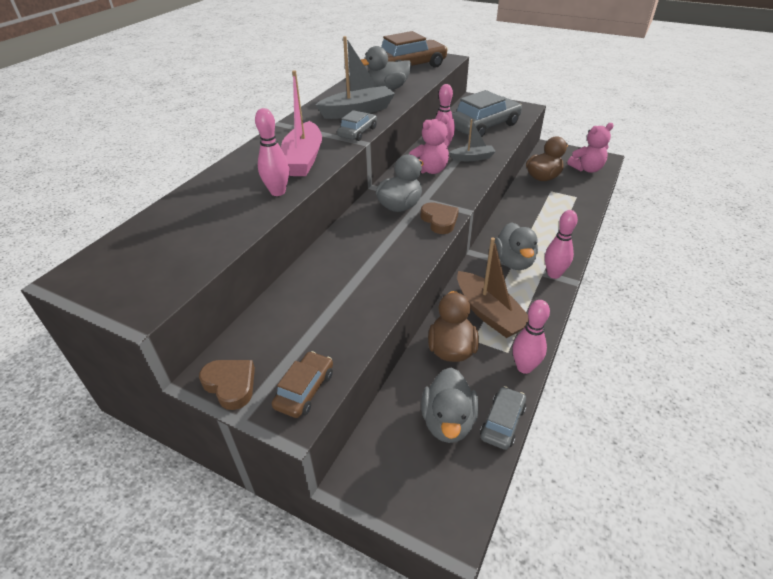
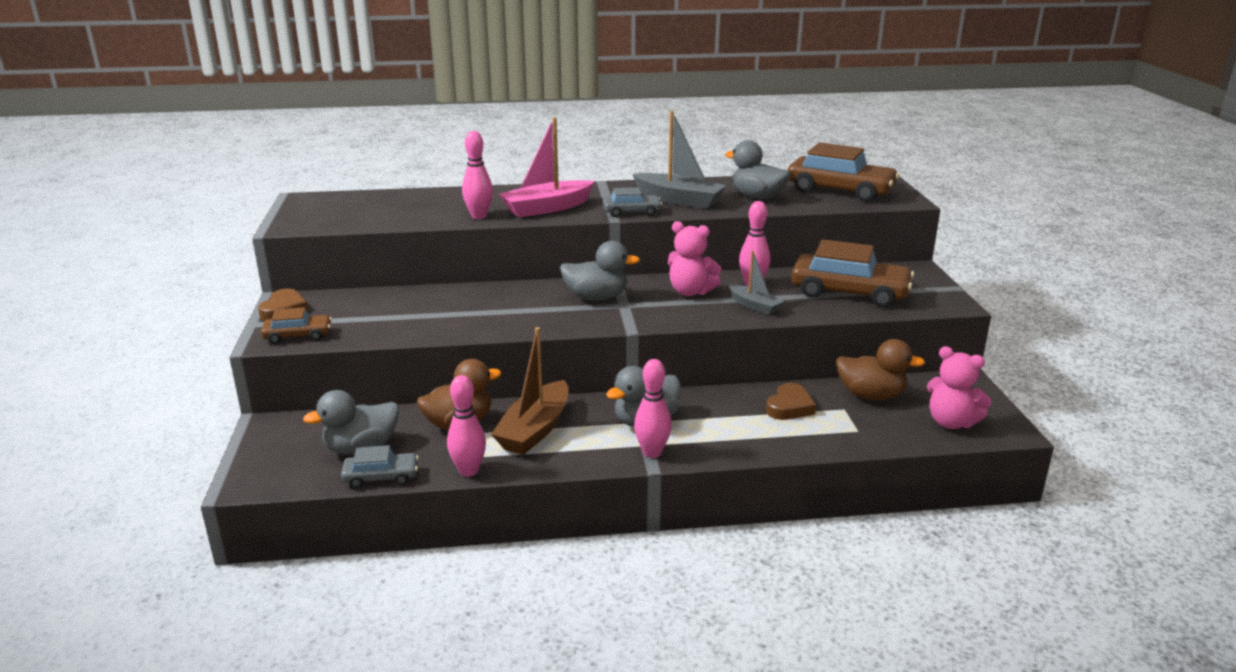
camera: 55 degrees right, 15 degrees down
(439, 221) = (593, 322): brown heart -> brown heart (789, 407)
(484, 126) = (849, 292): grey car -> brown car

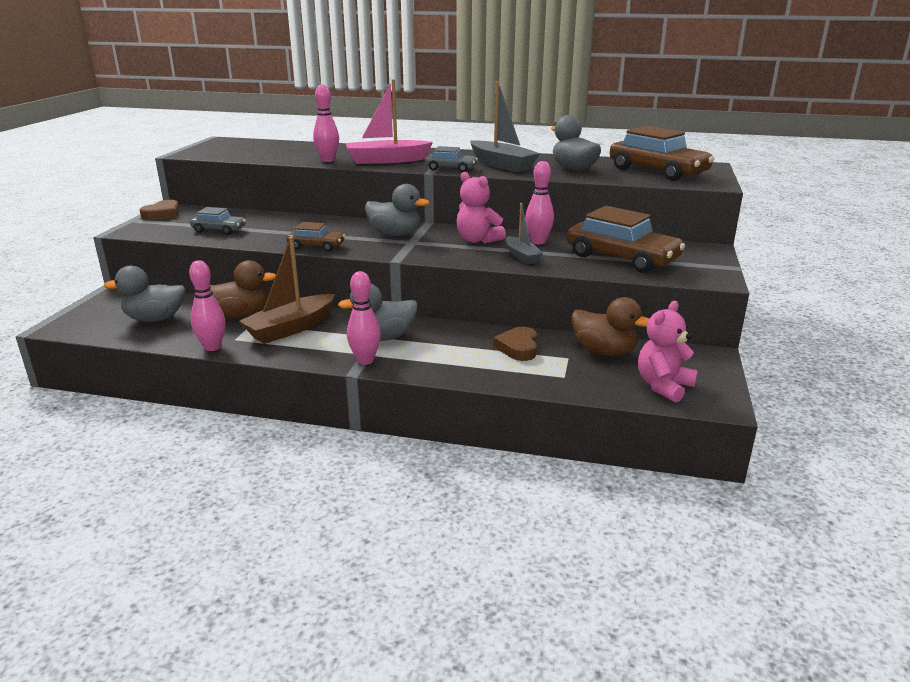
camera: 20 degrees right, 0 degrees up
(298, 336) = (151, 230): brown car -> brown car (316, 246)
(381, 477) = (148, 340): grey car -> grey car (219, 230)
(789, 407) = (518, 348): brown heart -> brown heart turned 135 degrees clockwise
(951, 422) = (663, 386): pink teddy bear -> pink teddy bear turned 75 degrees clockwise

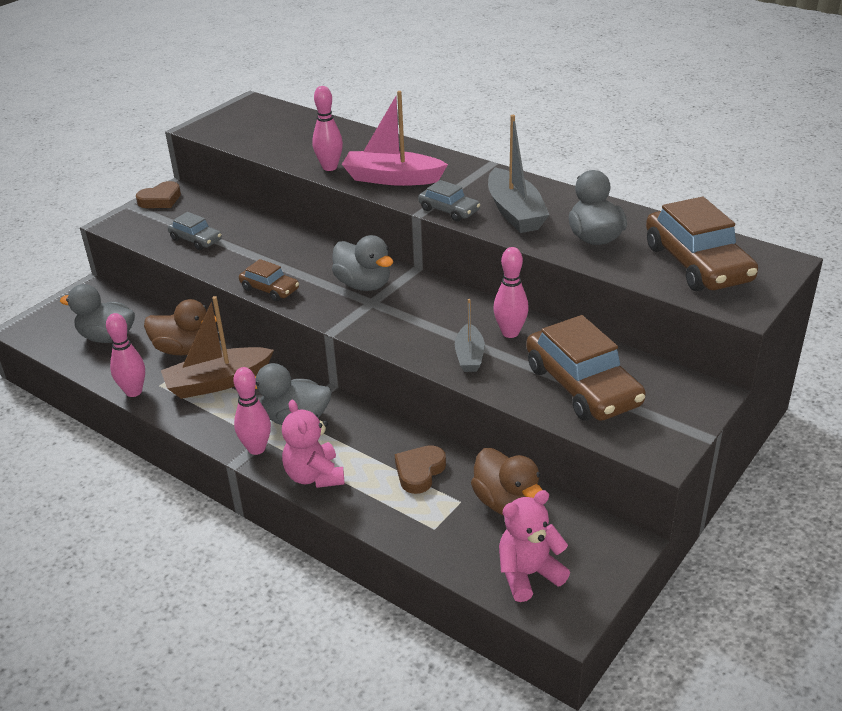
camera: 25 degrees right, 10 degrees up
(477, 240) = (444, 315): pink teddy bear -> pink teddy bear (314, 476)

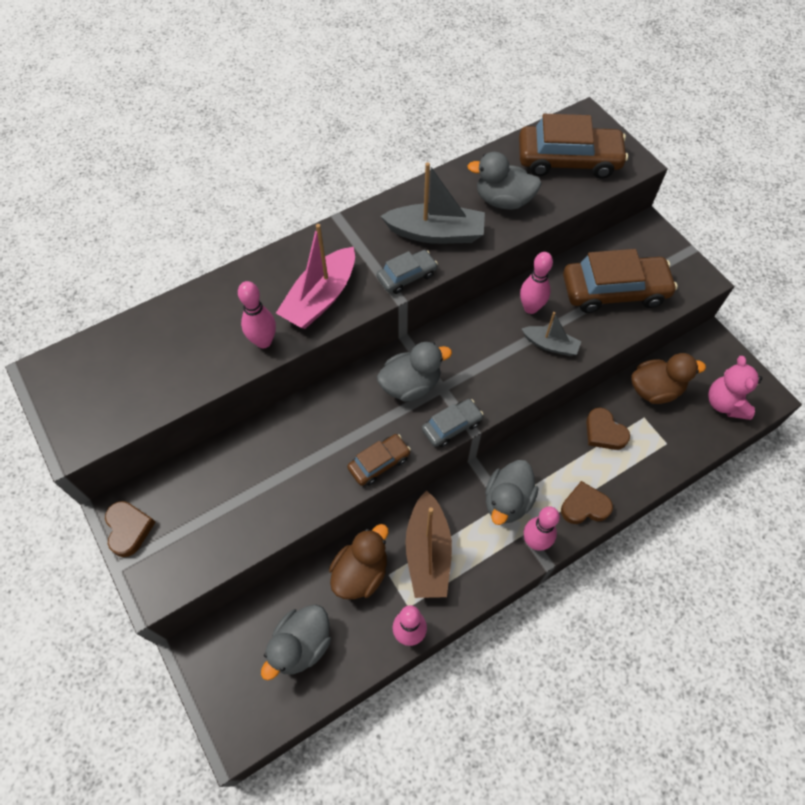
camera: 70 degrees left, 25 degrees up
(196, 240) = (244, 510): grey car -> grey car (451, 426)
(314, 476) = (584, 506): pink teddy bear -> brown heart

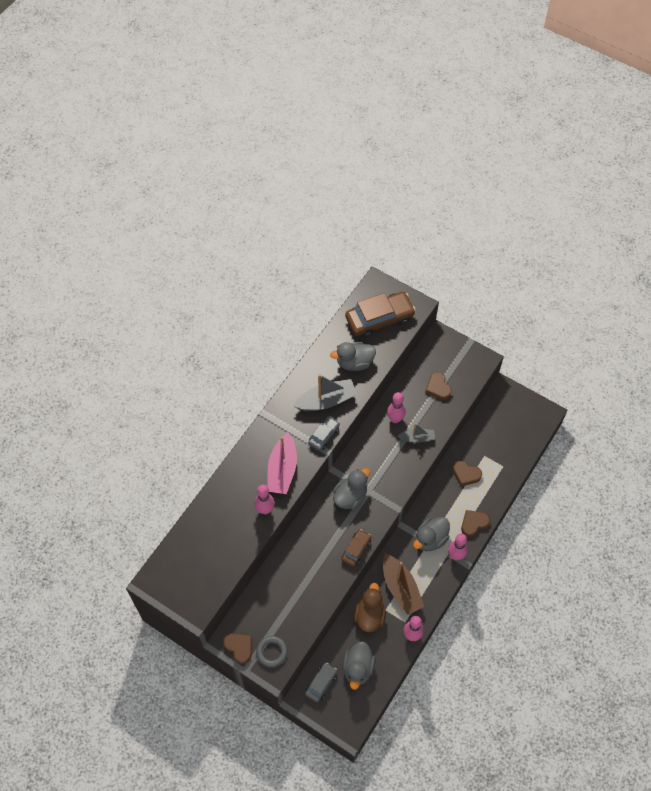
camera: 25 degrees left, 0 degrees up
(170, 558) = (271, 652): none -> grey ring
(451, 426) = (385, 511): grey car -> grey car (321, 683)
(507, 501) = (430, 539): grey duck -> grey duck turned 45 degrees clockwise
(614, 291) = (438, 388): brown car -> brown heart
(655, 390) = (483, 435): brown duck -> none
(725, 403) = (525, 427): pink teddy bear -> none

